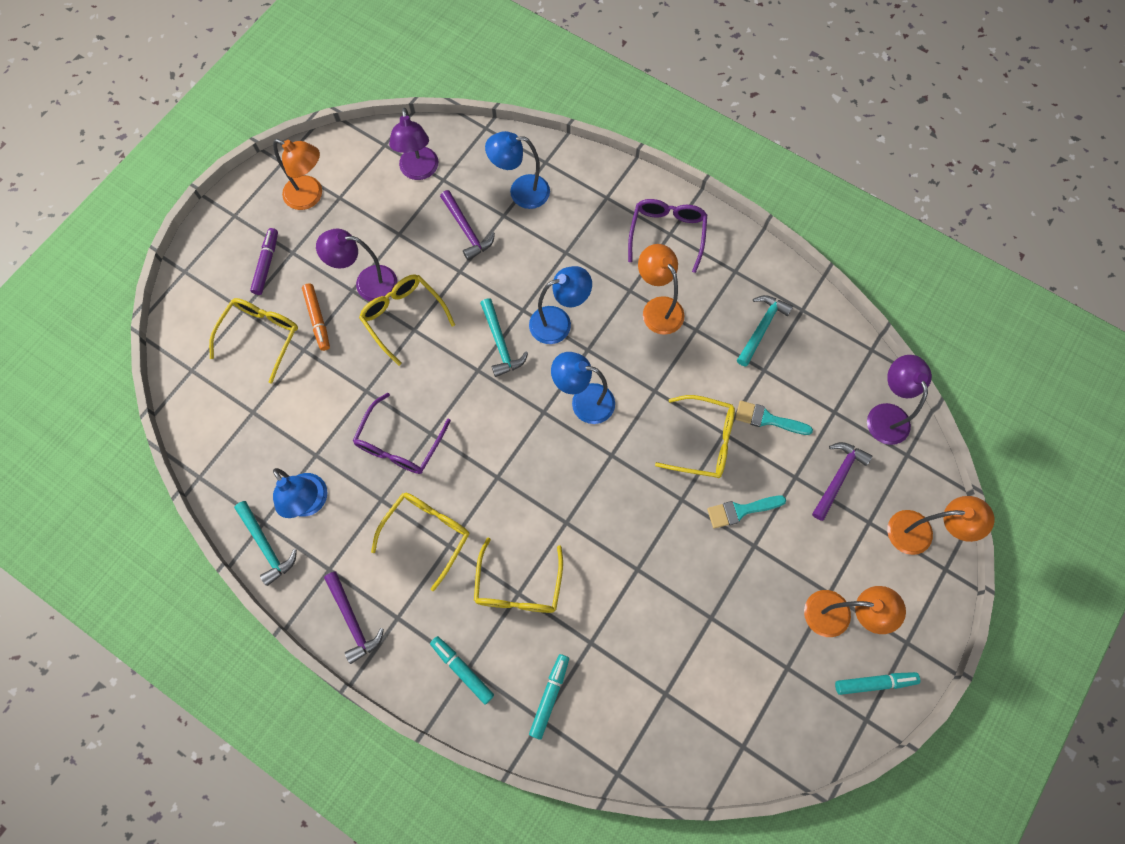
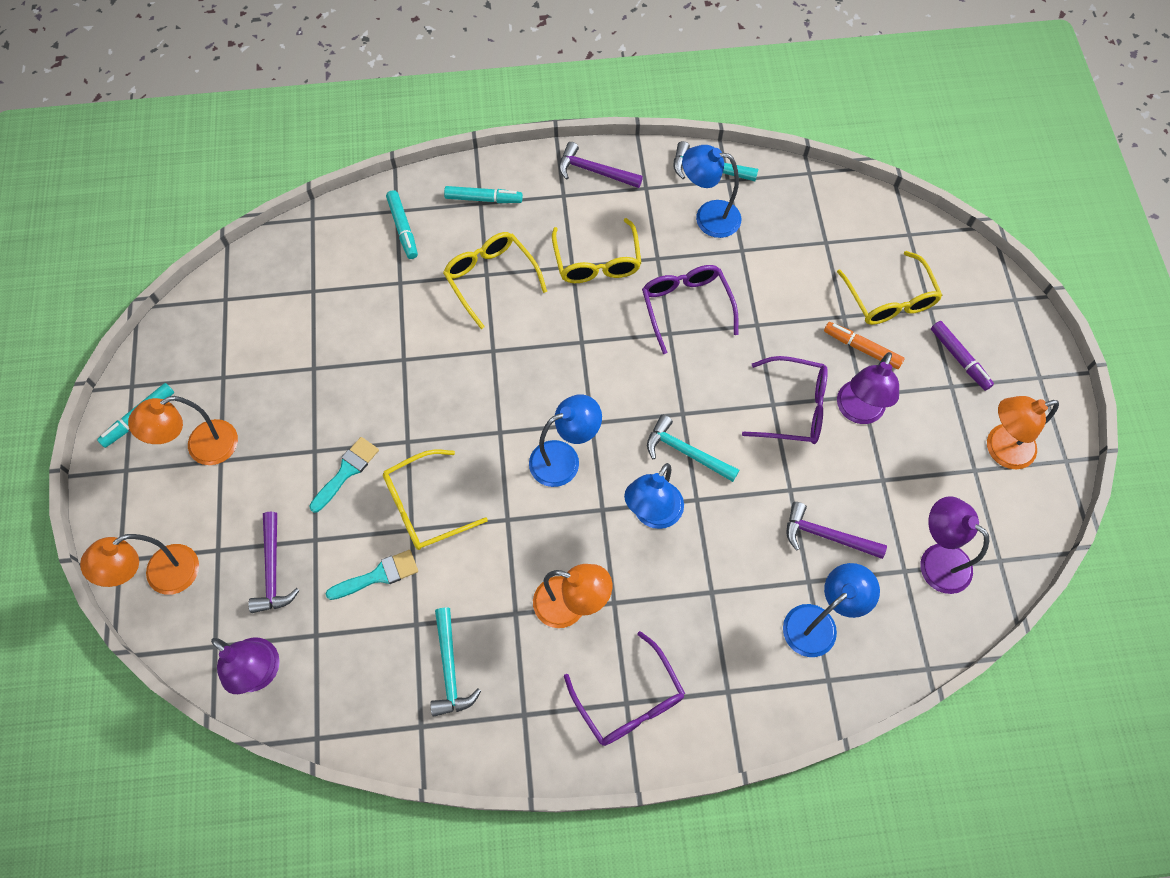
camera: 140 degrees right, 5 degrees down
(367, 283) = (857, 411): purple lamp -> purple lamp turned 150 degrees clockwise
(403, 317) = (794, 408): yellow glasses -> purple glasses

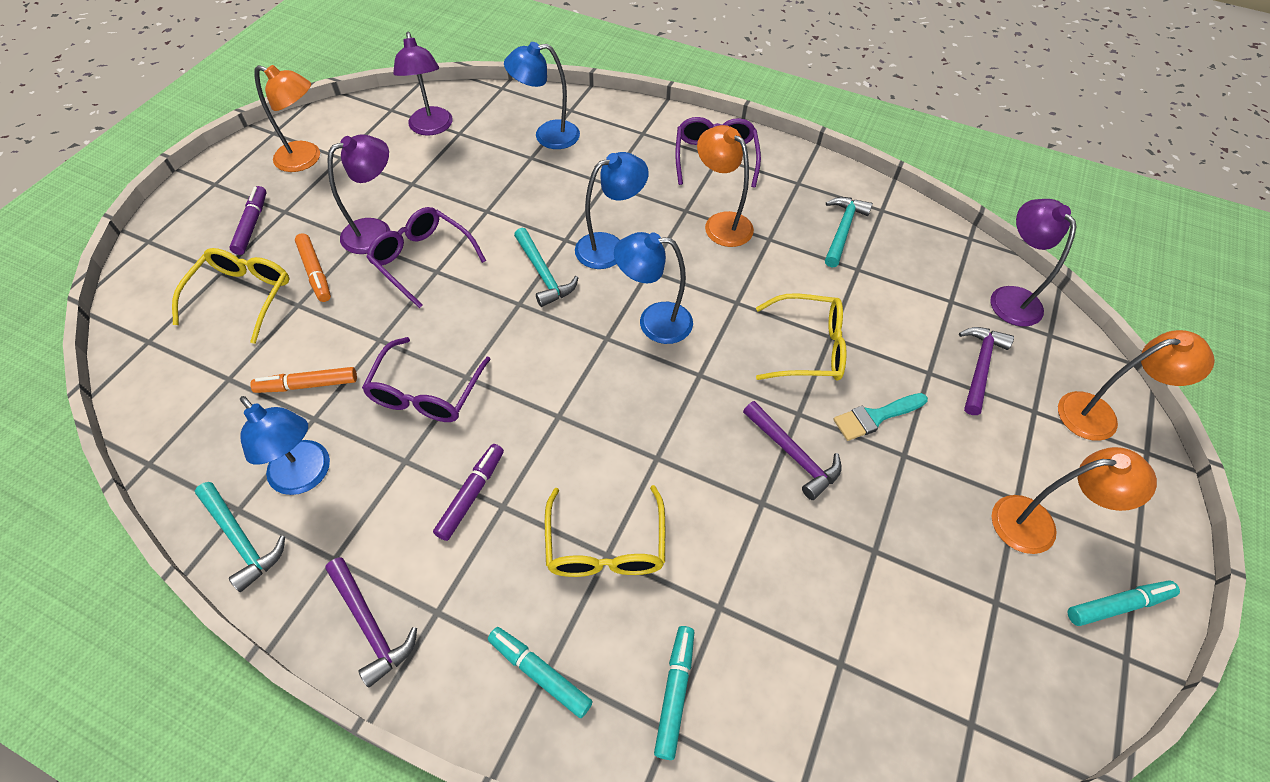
camera: 150 degrees left, 10 degrees down
(378, 575) = (877, 316): turquoise brush -> none
(597, 262) = (471, 494): yellow glasses -> purple marker
(770, 267) = (307, 385): none -> orange marker
(826, 536) = (490, 173): purple hammer -> purple hammer (793, 454)

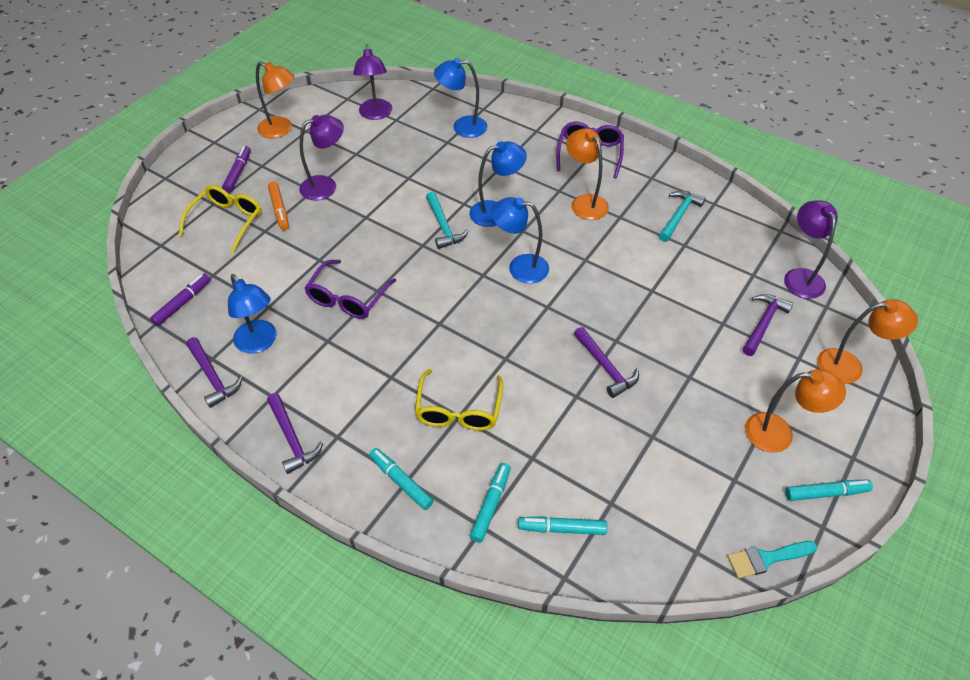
camera: 10 degrees right, 5 degrees down
(241, 539) = (213, 377): turquoise hammer -> purple hammer
(307, 385) = (266, 284): orange marker -> none
(422, 260) = (356, 208): purple glasses -> none
(471, 494) = (370, 367): purple marker -> purple marker (183, 303)
(781, 716) = (562, 528): none -> turquoise marker
(808, 348) = (633, 296): yellow glasses -> none
(875, 417) = (674, 349): turquoise brush -> turquoise brush (767, 558)

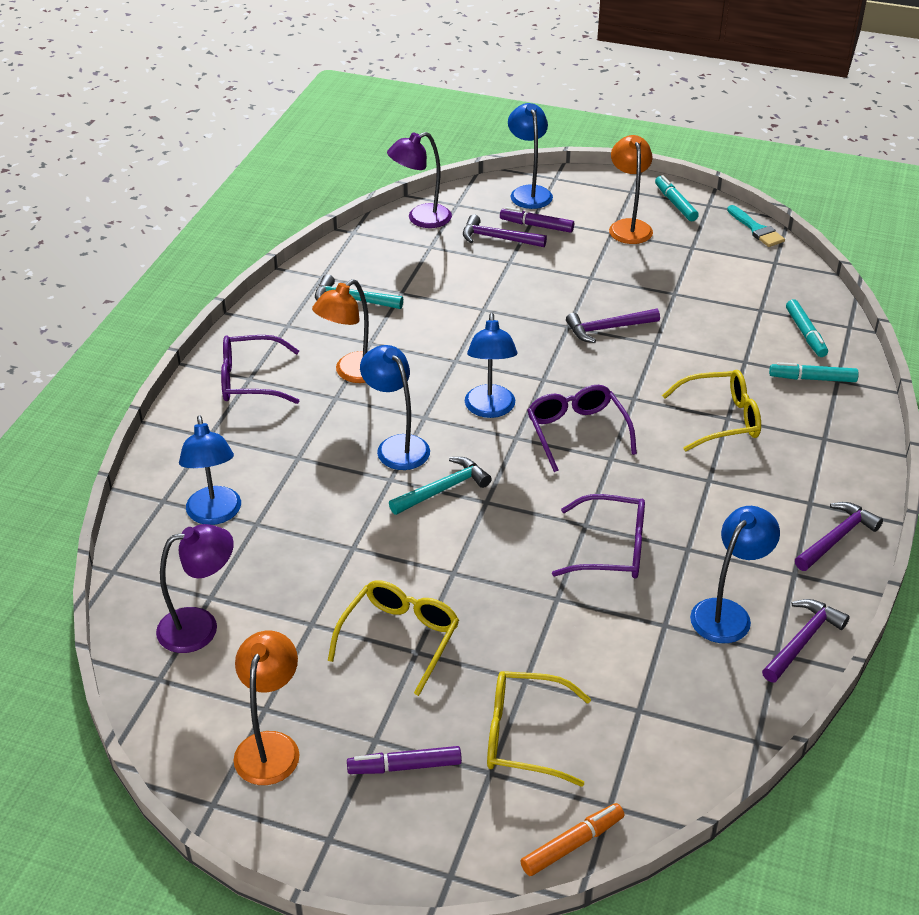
camera: 105 degrees left, 10 degrees down
(183, 303) = (706, 724): purple marker -> purple marker (536, 226)
(279, 210) = (474, 678): orange marker -> orange marker (572, 844)
(326, 185) = (400, 638): purple lamp -> yellow glasses
(401, 481) = (829, 442): turquoise marker -> none
(476, 311) = (577, 432): none -> purple glasses
(606, 367) = (608, 329): purple hammer -> purple hammer turned 150 degrees counterclockwise
(849, 366) = (529, 192): orange lamp -> blue lamp

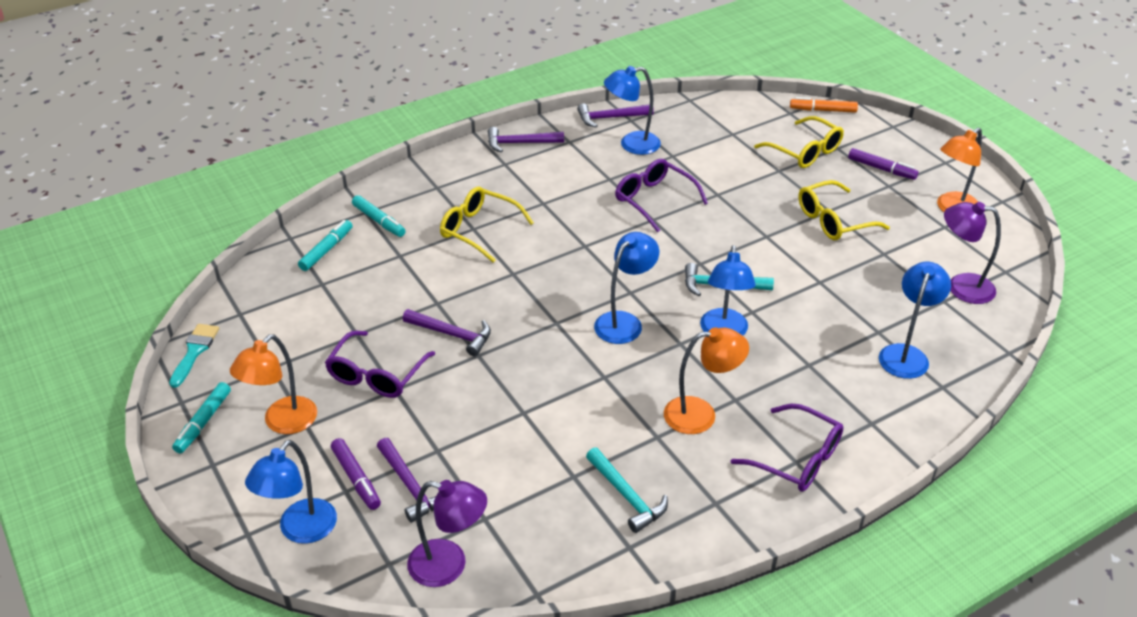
camera: 140 degrees left, 0 degrees up
(577, 432) = (584, 273): purple glasses -> purple glasses (376, 375)

